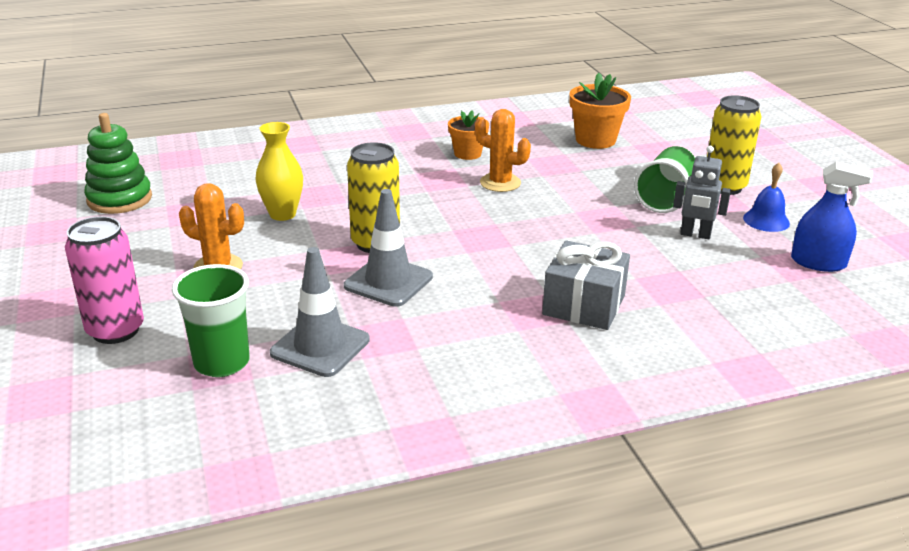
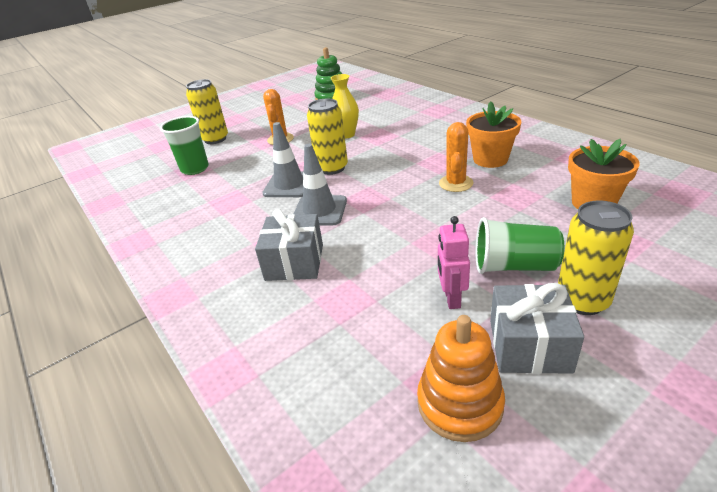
camera: 75 degrees right, 5 degrees up
(115, 330) = (215, 139): pink can -> yellow can
(320, 346) = (215, 187): grey traffic cone -> grey traffic cone (319, 211)
(467, 154) = (490, 159): orange flower pot -> orange flower pot, size x1.52
(695, 235) = (451, 298): grey robot -> pink robot
(766, 220) = (529, 345): blue bell -> grey gift
(818, 262) = (459, 404): blue spray bottle -> orange stacking toy

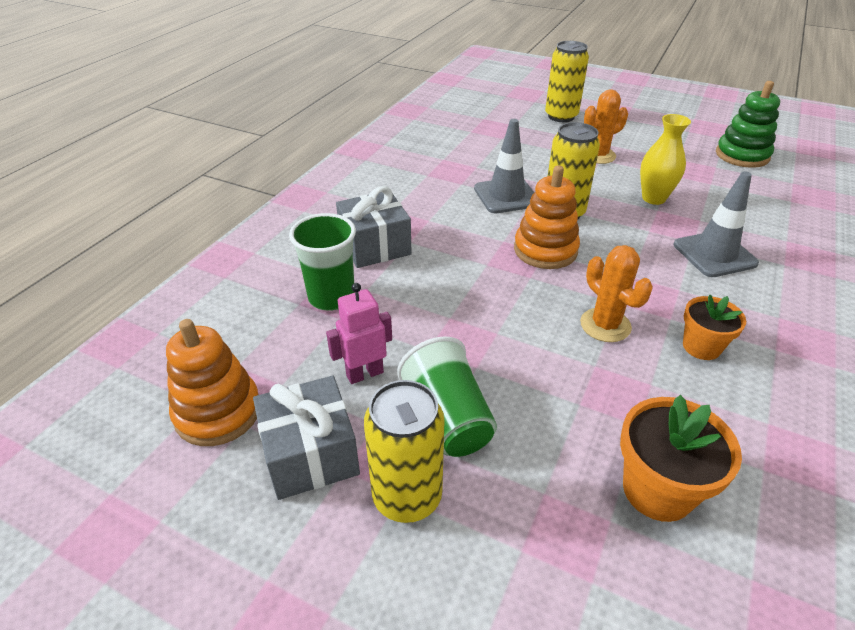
camera: 60 degrees right, 5 degrees up
(195, 169) = (494, 129): green cup -> green cup (331, 297)
(319, 211) = (470, 232): grey traffic cone -> grey traffic cone (714, 254)
(366, 185) = (545, 250): none -> orange stacking toy
(456, 183) = (605, 325): orange cactus -> orange cactus turned 75 degrees clockwise
(490, 159) = (701, 347): orange flower pot -> orange flower pot, size x0.66

